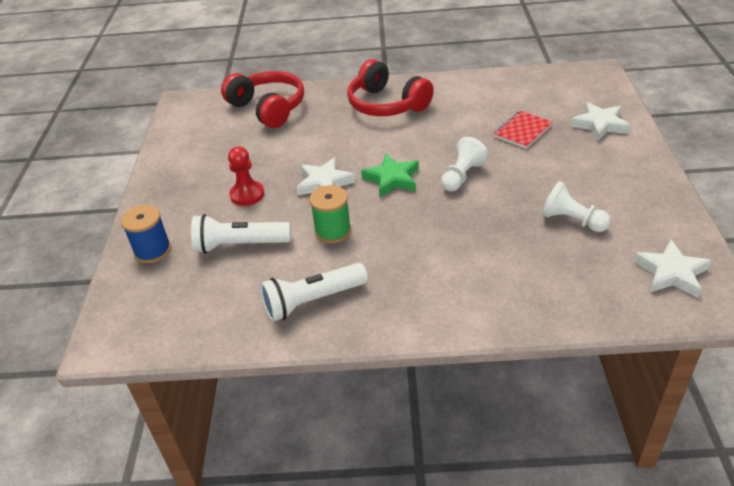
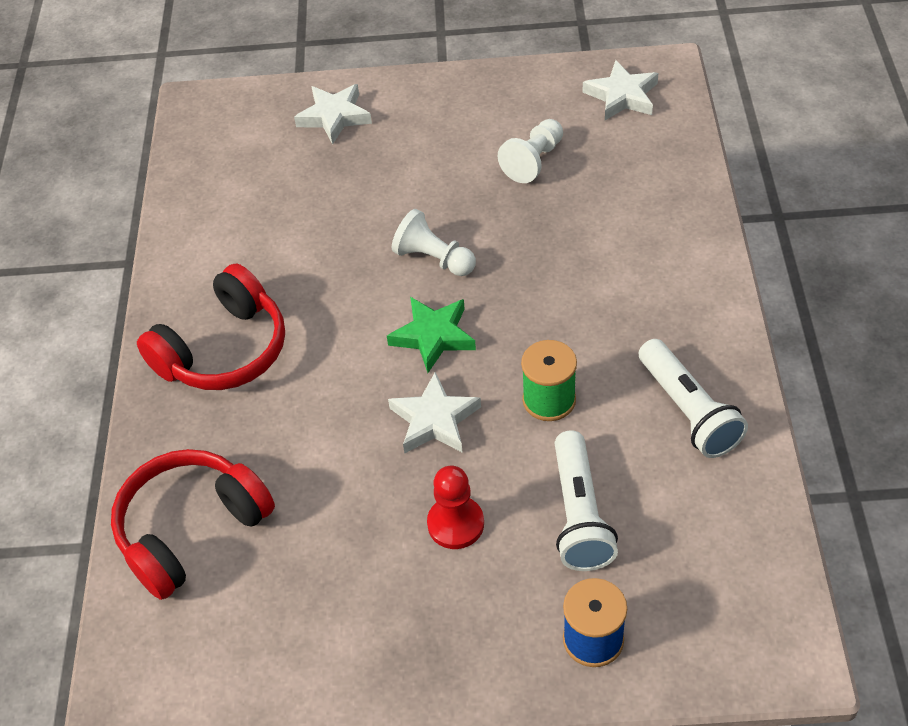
camera: 90 degrees left, 10 degrees up
(522, 131) = (334, 192): red notebook -> none

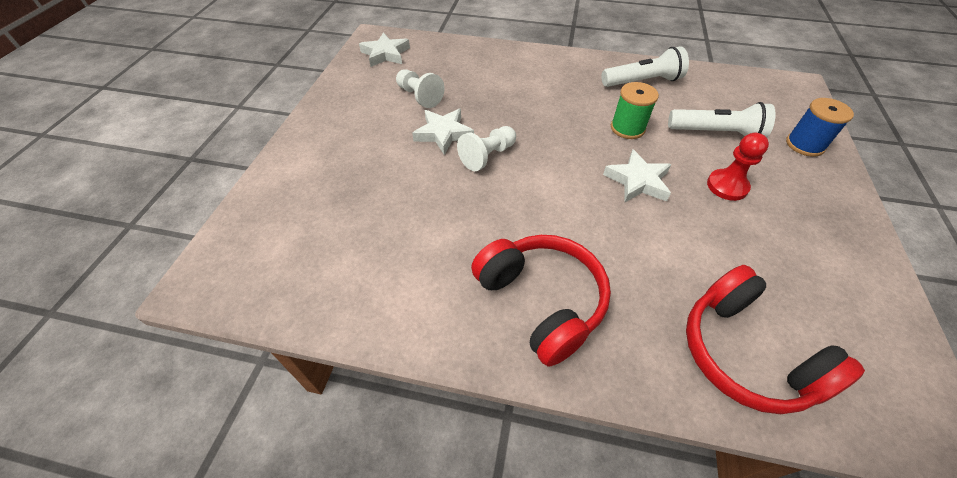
camera: 80 degrees left, 0 degrees up
(334, 117) = (299, 185): white star -> white star (443, 133)
(433, 336) = (561, 169): green star -> none

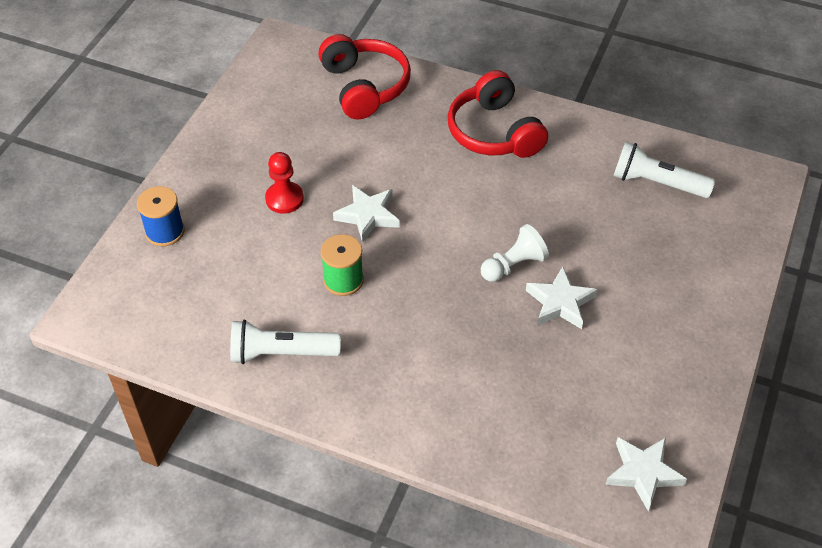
camera: 170 degrees left, 0 degrees up
(419, 96) = (589, 369): white pawn -> none
(716, 133) = (247, 259): white flashlight -> white flashlight (656, 183)

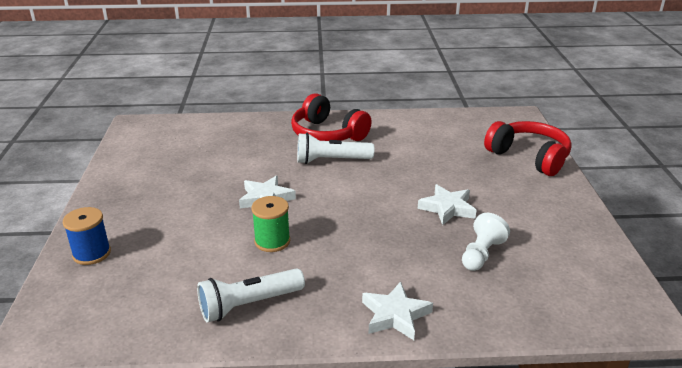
camera: 25 degrees left, 20 degrees down
(284, 199) = (190, 206): red pawn -> none
(364, 87) = (216, 133): red headphones -> red headphones (529, 157)
(513, 265) = (397, 197): white pawn -> white pawn (481, 254)
(643, 473) = (596, 288): white star -> white star (395, 315)
(656, 183) = (455, 133): white flashlight -> white flashlight (331, 160)

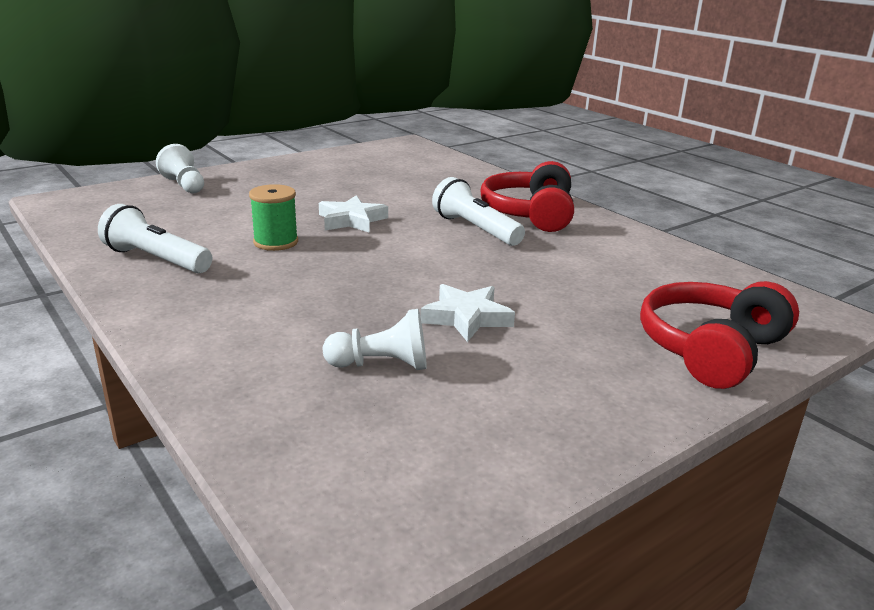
camera: 55 degrees right, 5 degrees down
(92, 253) = (184, 185): blue spool -> white pawn
(395, 315) = (193, 336): white star -> none
(529, 157) = (711, 350): red headphones -> red headphones turned 150 degrees counterclockwise

